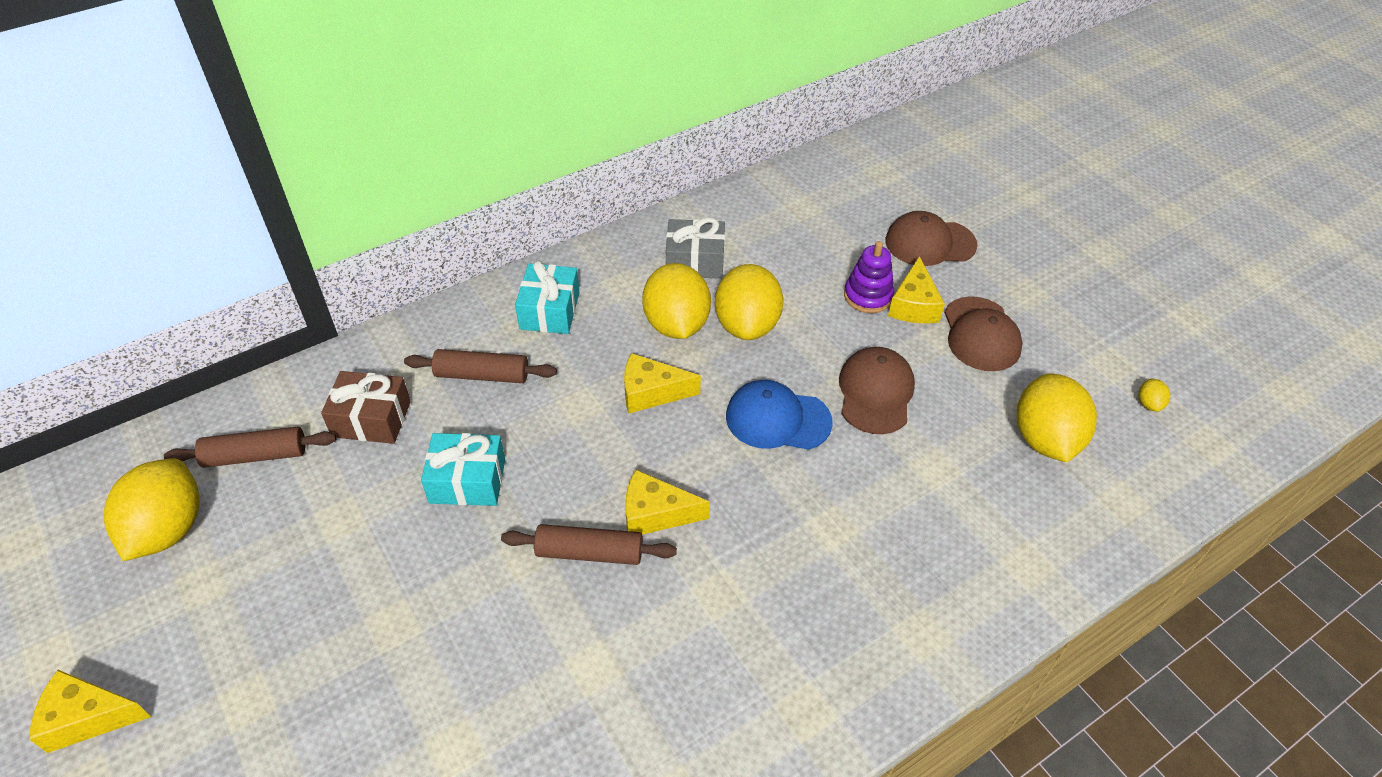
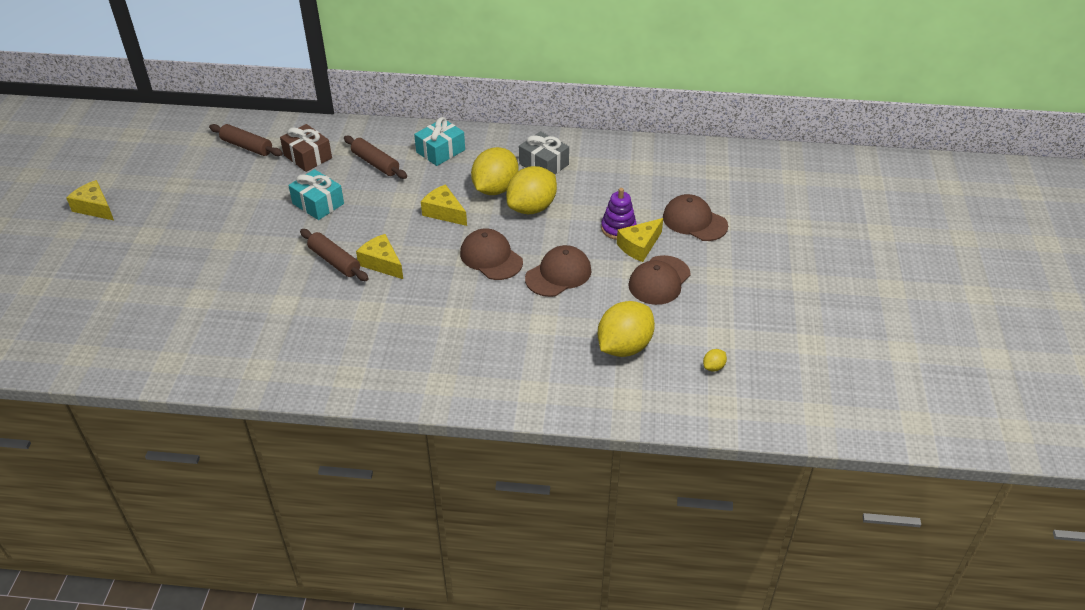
camera: 40 degrees right, 5 degrees down
(168, 529) = (186, 157): yellow lemon -> none
(777, 419) = (491, 257): blue cap -> brown cap

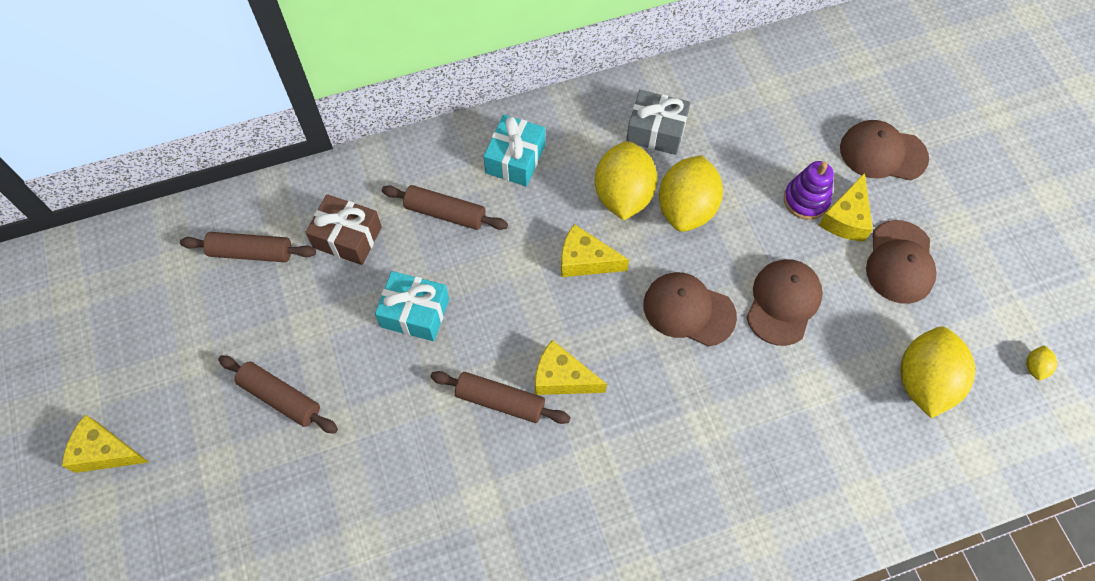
camera: 25 degrees left, 20 degrees up
(208, 216) = (280, 398): none -> brown rolling pin

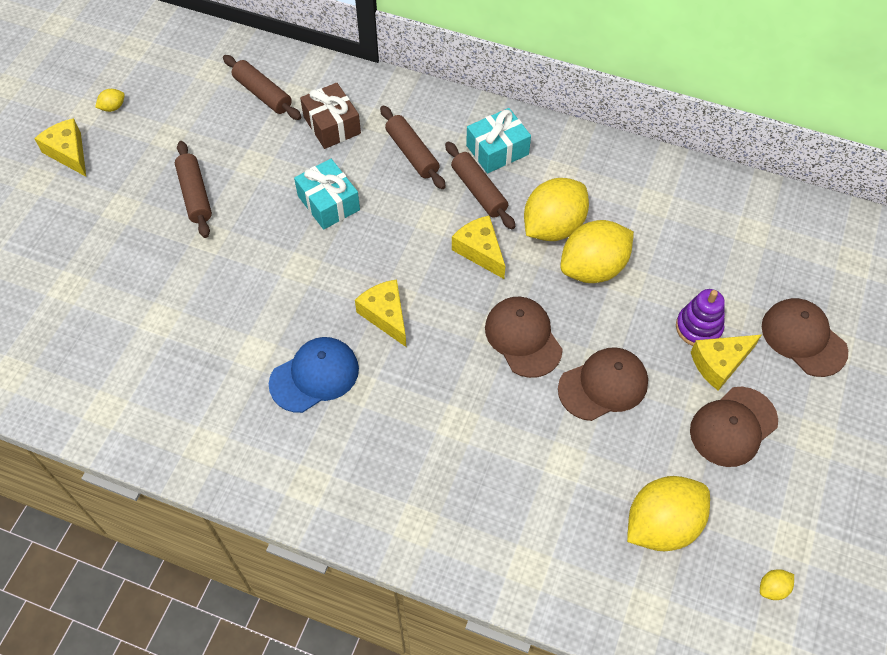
camera: 40 degrees right, 5 degrees down
(107, 372) = (113, 107): none -> yellow lemon
(500, 401) = (329, 299): brown rolling pin -> brown rolling pin (478, 191)
(554, 480) = (314, 376): none -> blue cap
(656, 131) = (624, 199): grey gift -> none

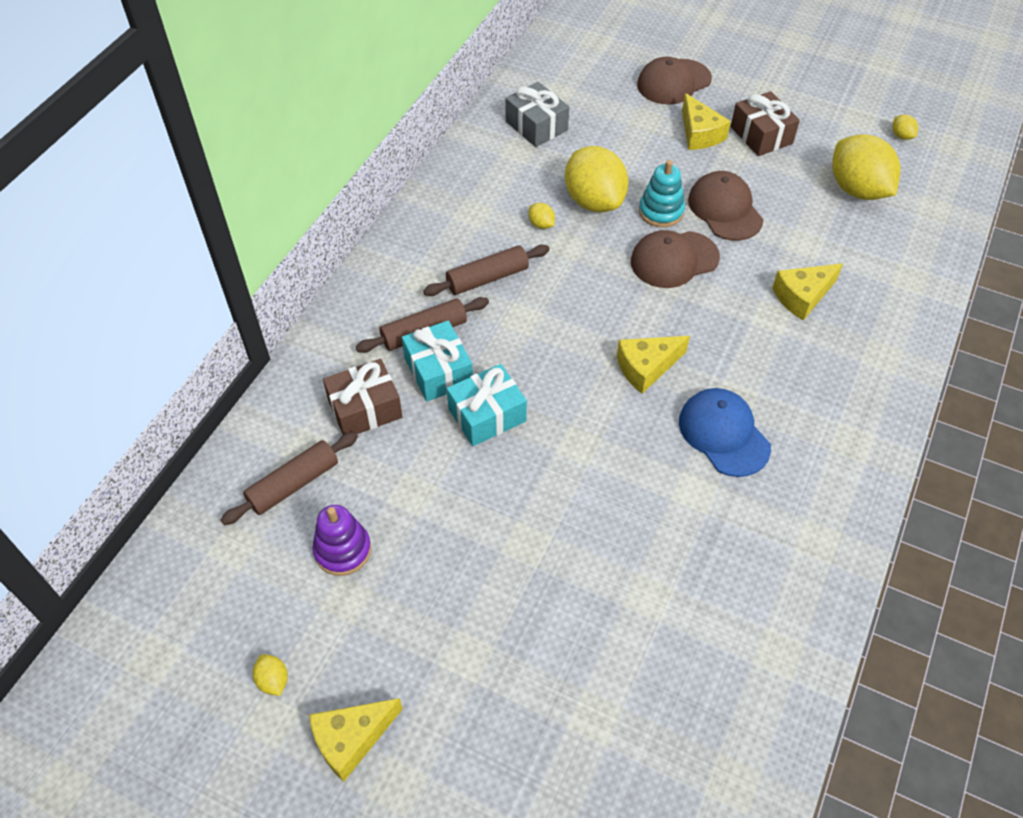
camera: 85 degrees left, 5 degrees down
(195, 195) = (455, 562): brown rolling pin -> none
(480, 251) = (567, 283): yellow cheese -> yellow cheese (802, 296)
(497, 150) = (432, 258): turquoise gift -> turquoise gift (438, 371)
(553, 227) = (541, 224): yellow lemon -> yellow lemon, size x0.40
(589, 326) = (661, 212): none -> turquoise stacking toy
(694, 214) = (536, 126): none -> grey gift
(698, 327) = (662, 141): purple stacking toy -> purple stacking toy (343, 550)
(733, 426) = (761, 135): brown cap -> brown gift

